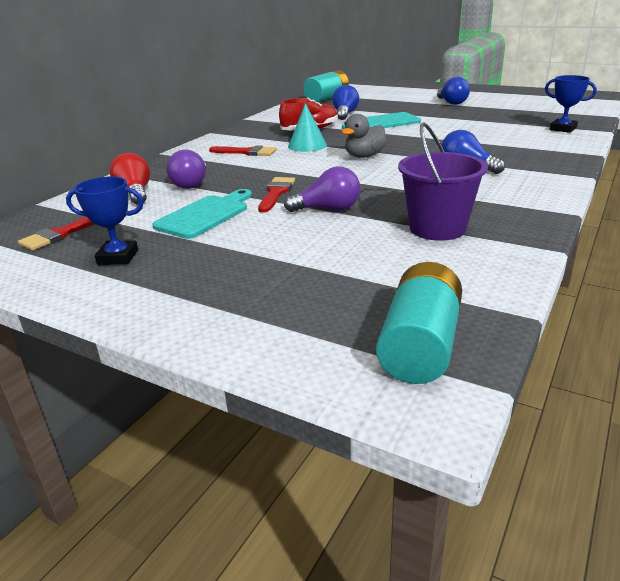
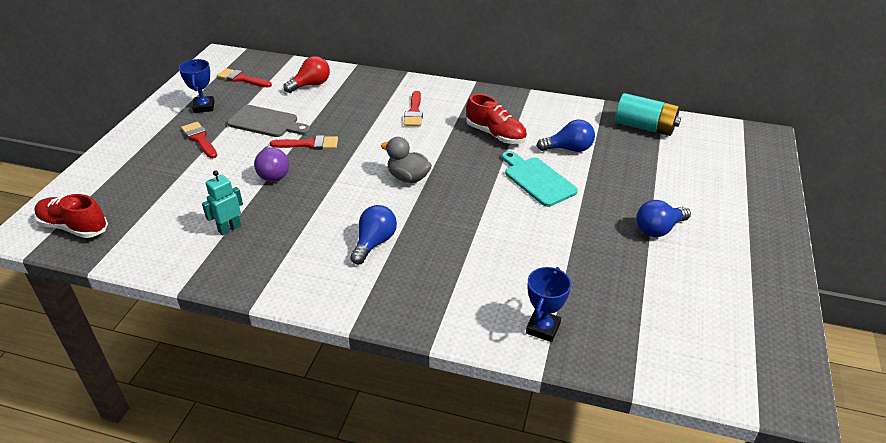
camera: 75 degrees right, 10 degrees up
(191, 184) = (330, 103): purple light bulb -> none
(205, 215) = (266, 122): turquoise cutting board -> grey cutting board
(213, 256) = (199, 139): none -> red brush
(307, 145) = (439, 141): turquoise cone -> none
(420, 345) = (74, 227): turquoise battery -> red shoe
(437, 228) = (229, 229): purple bucket -> turquoise robot

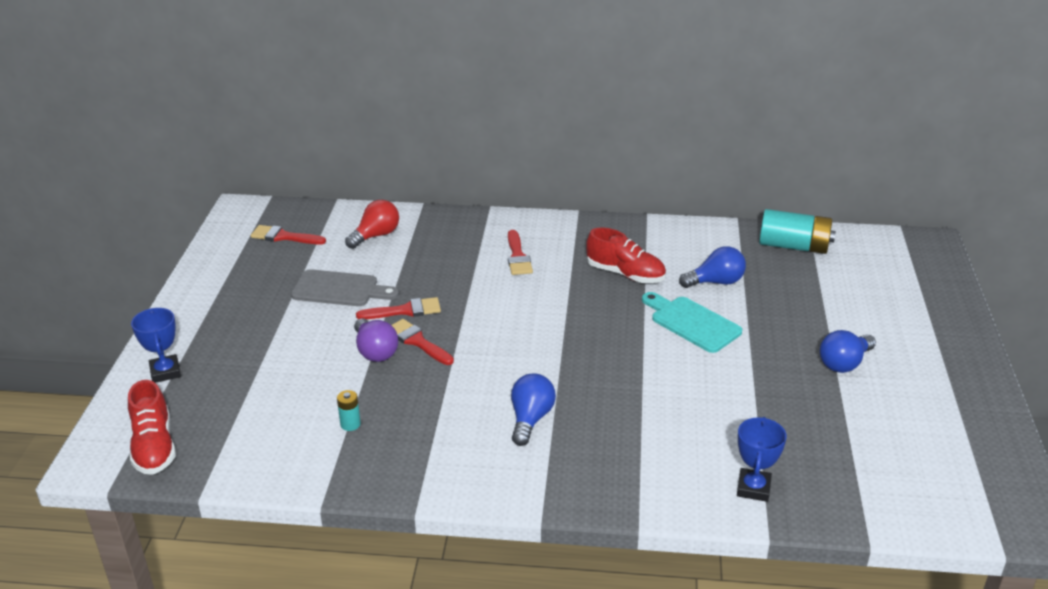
camera: 10 degrees left, 5 degrees down
(74, 227) = (154, 447): red shoe -> red shoe turned 120 degrees counterclockwise
(199, 139) = (264, 319): red brush -> red brush (417, 341)
(204, 107) = (250, 278): blue trophy -> blue trophy (165, 372)
(229, 229) = (350, 424): turquoise robot -> turquoise battery
(408, 178) = (541, 338): grey duck -> none

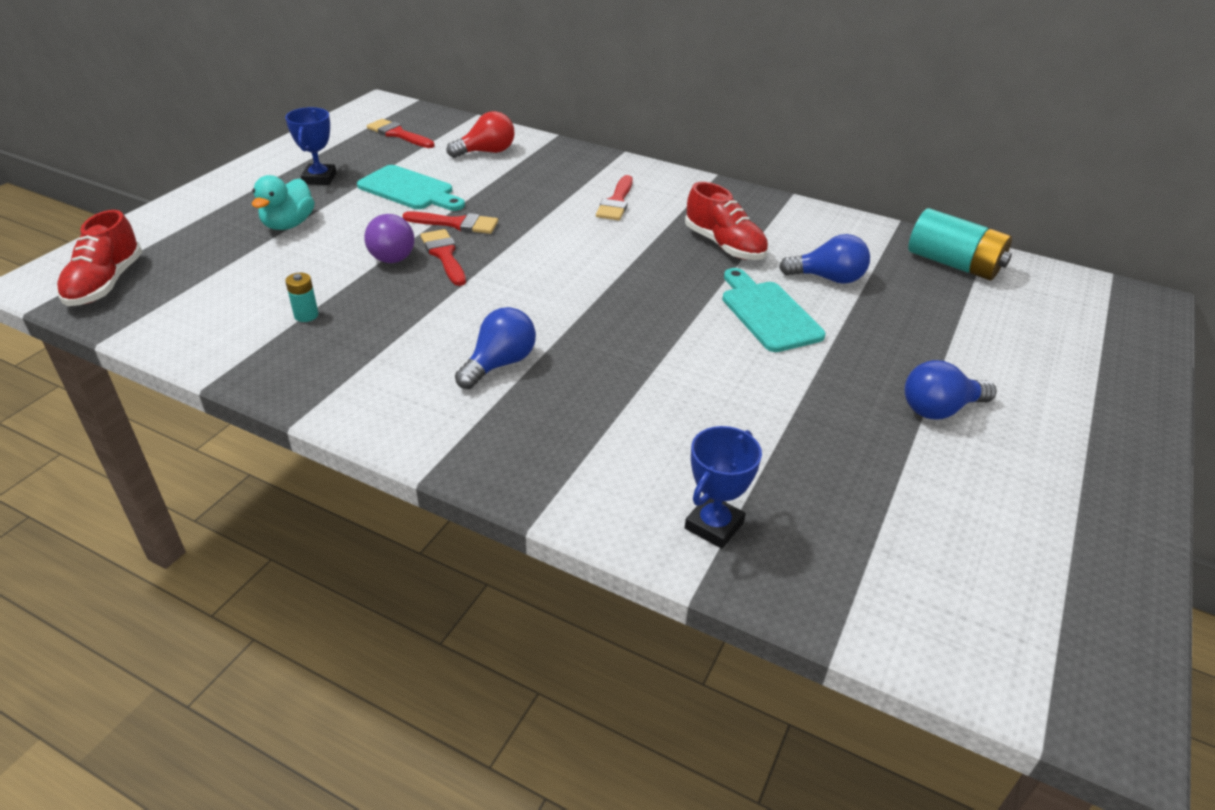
camera: 20 degrees right, 5 degrees up
(165, 372) = (182, 221): blue trophy -> blue trophy (319, 178)
(263, 349) = (288, 224): none -> turquoise duck
(340, 289) = (409, 190): grey cutting board -> turquoise cutting board

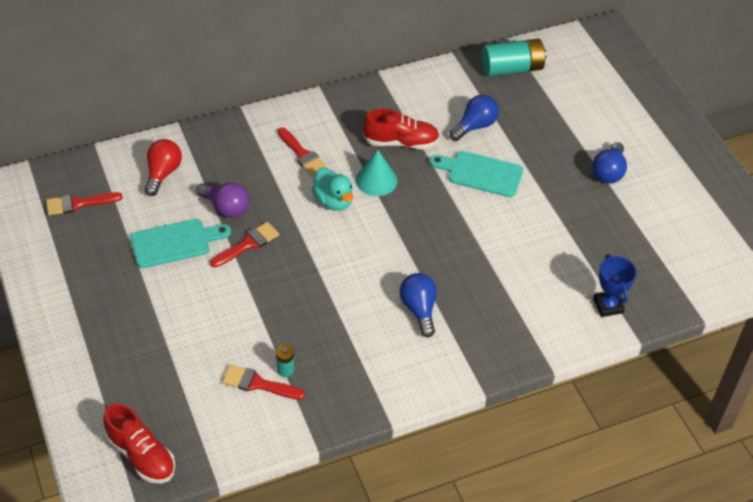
camera: 50 degrees left, 10 degrees up
(288, 224) = (157, 328): turquoise duck -> turquoise duck (333, 201)
(319, 178) = (103, 281): blue trophy -> none
(393, 253) = (253, 294): purple light bulb -> purple light bulb (226, 208)
(444, 255) = (281, 271): red brush -> red brush (258, 384)
(649, 254) = (376, 180): none -> turquoise cone

